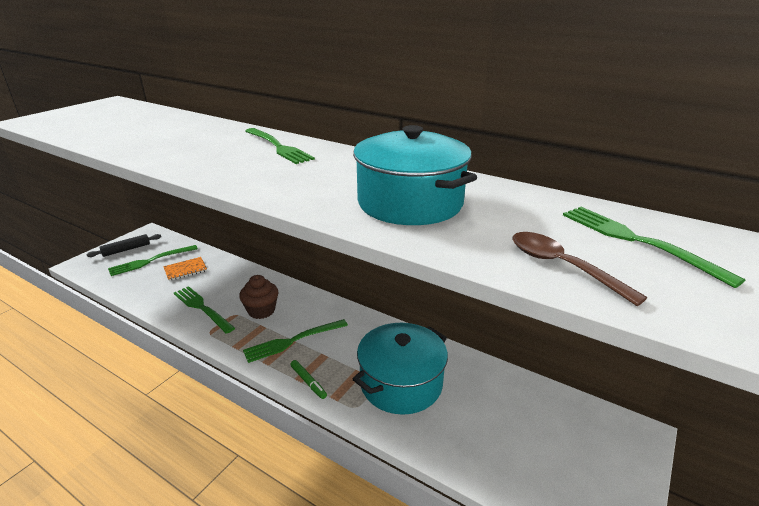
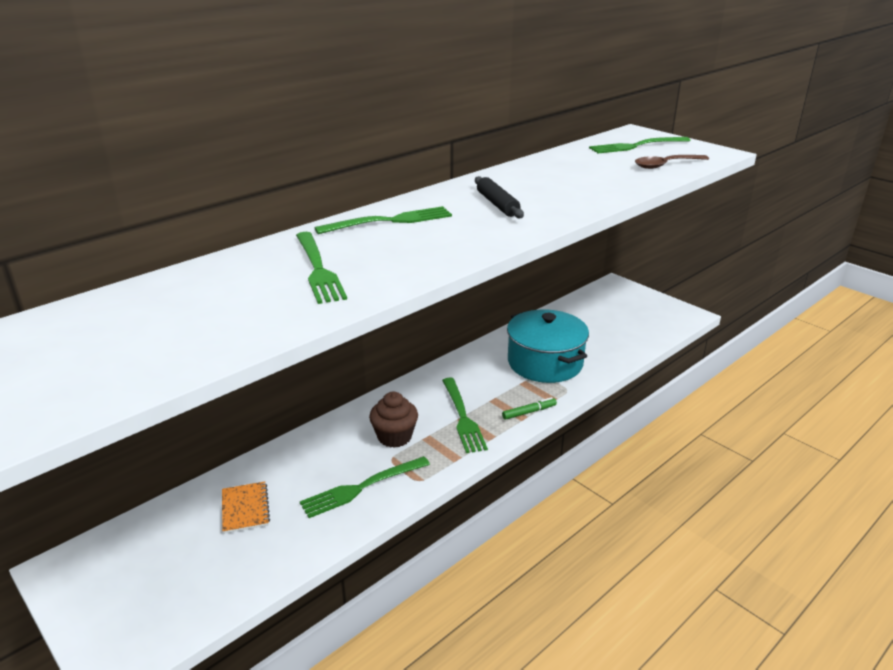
camera: 75 degrees left, 0 degrees up
(126, 249) = (109, 593): black rolling pin -> black rolling pin (497, 204)
(150, 261) = (183, 554): green fork -> green fork (318, 270)
(410, 203) = (565, 186): turquoise pot -> none

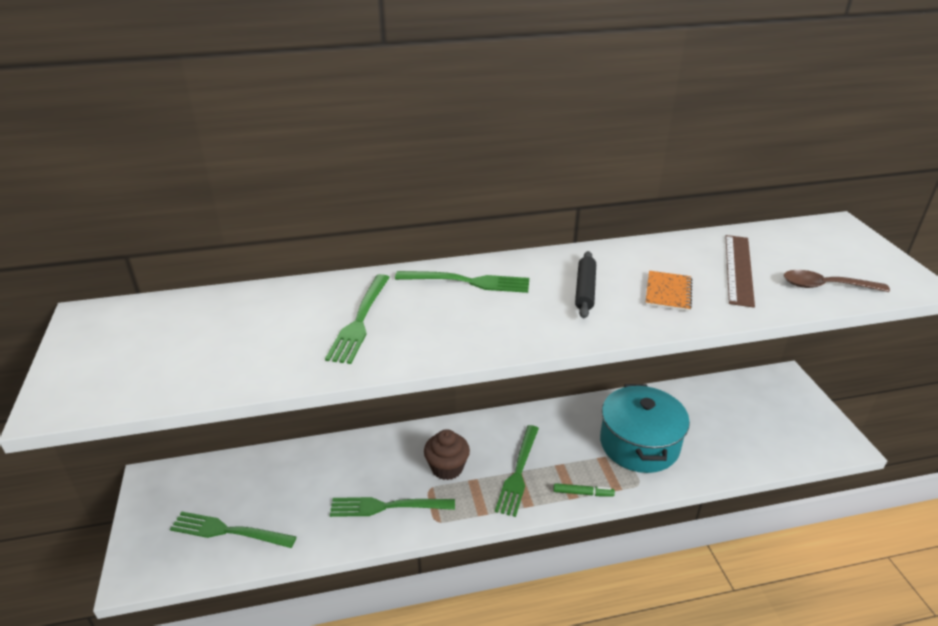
camera: 30 degrees right, 5 degrees up
(245, 508) = (293, 485): orange notebook -> orange notebook (668, 292)
(597, 168) = (738, 269): none -> brown ruler
(636, 146) = (818, 247): green fork -> green fork (227, 531)

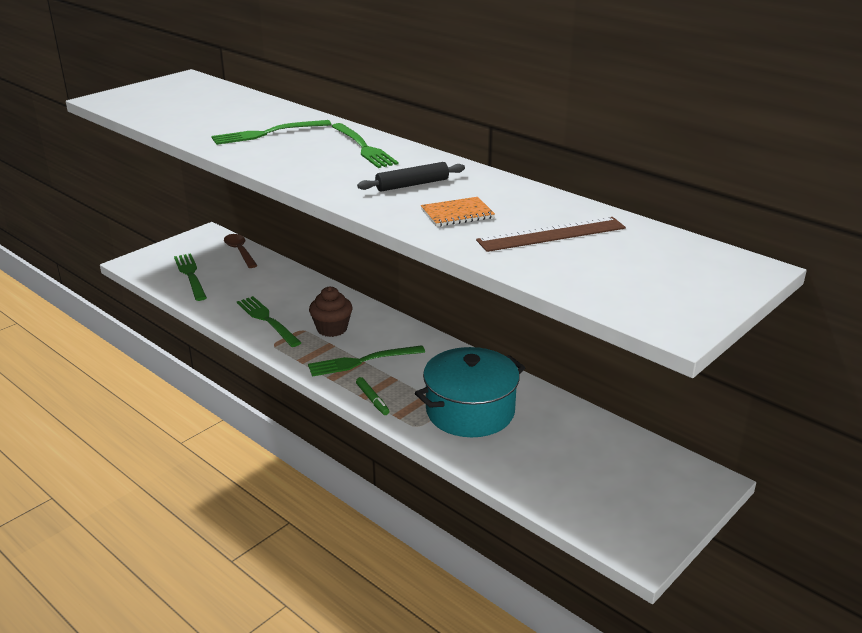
camera: 55 degrees right, 5 degrees down
(826, 286) = (585, 278): brown spoon -> brown spoon (240, 251)

